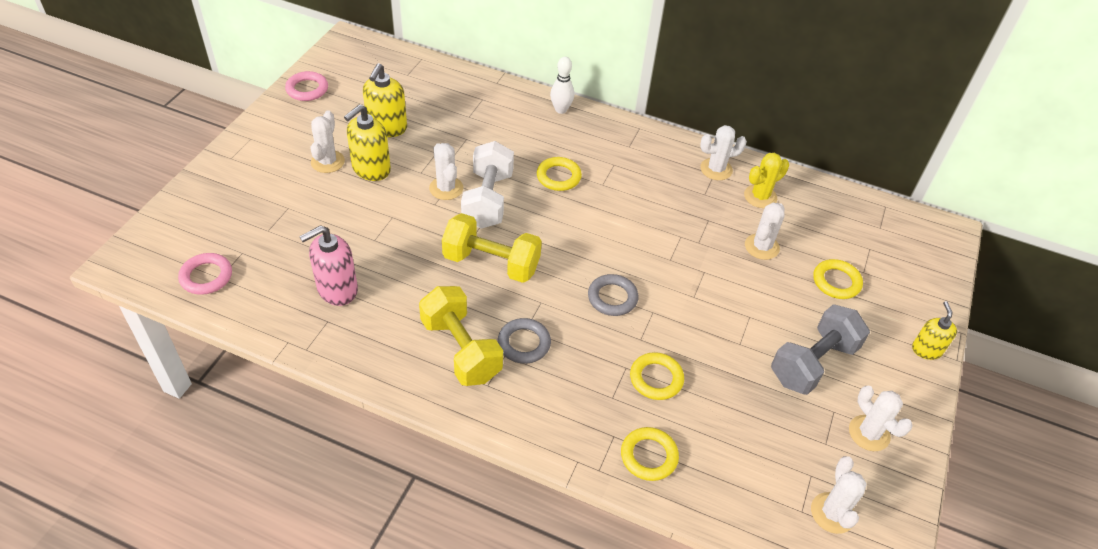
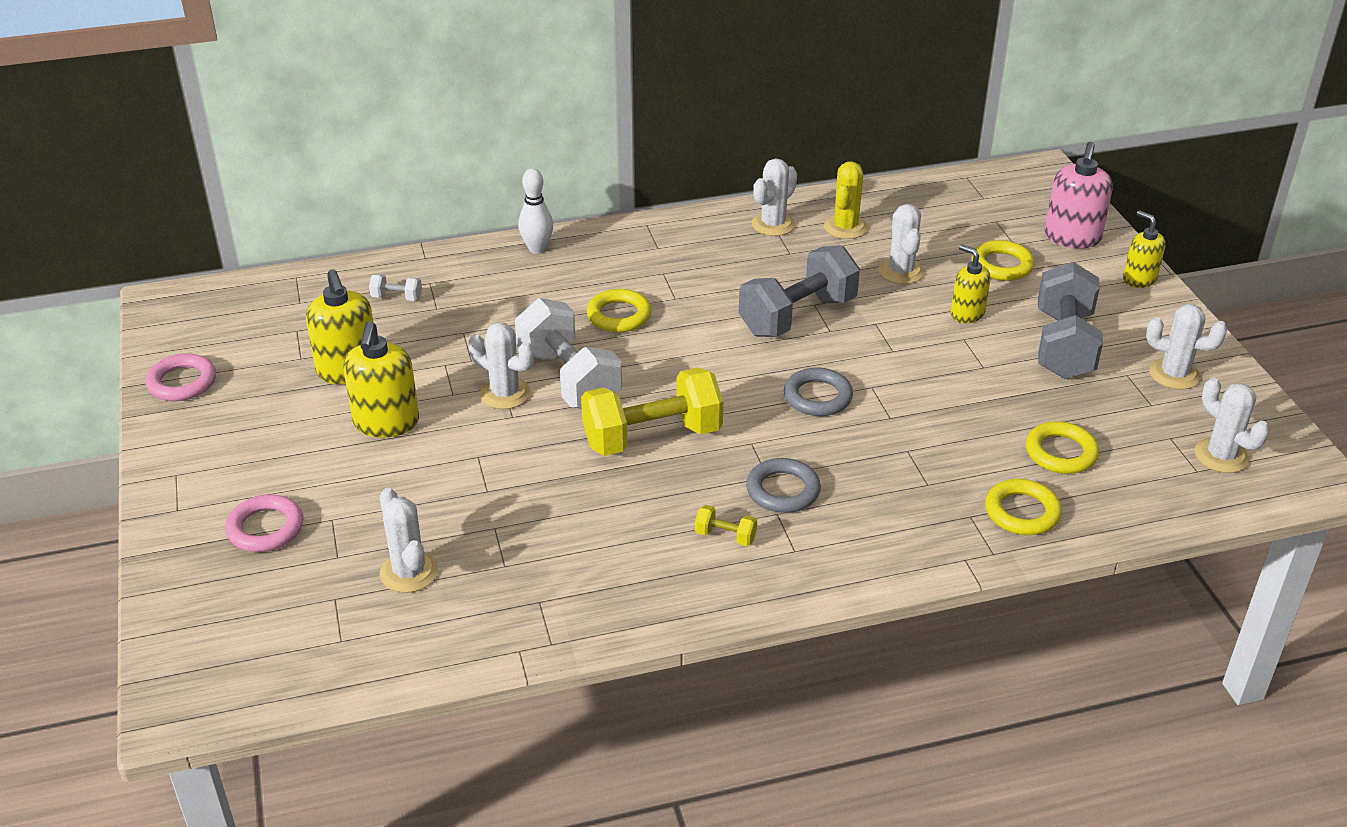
camera: 35 degrees left, 10 degrees down
(206, 276) = (322, 650): pink ring -> pink ring (265, 528)
(327, 162) = (318, 444): white cactus -> white cactus (409, 572)
(337, 289) = (508, 564): pink soap dispenser -> pink soap dispenser (1072, 237)
(456, 98) = (397, 297): none -> white dumbbell
(461, 350) = (725, 536): yellow dumbbell -> yellow dumbbell, size x0.41
(656, 379) = (947, 443): yellow ring -> yellow ring (1061, 453)
(661, 238) = (797, 316): none -> grey dumbbell
(772, 301) = (967, 314): none -> yellow soap dispenser

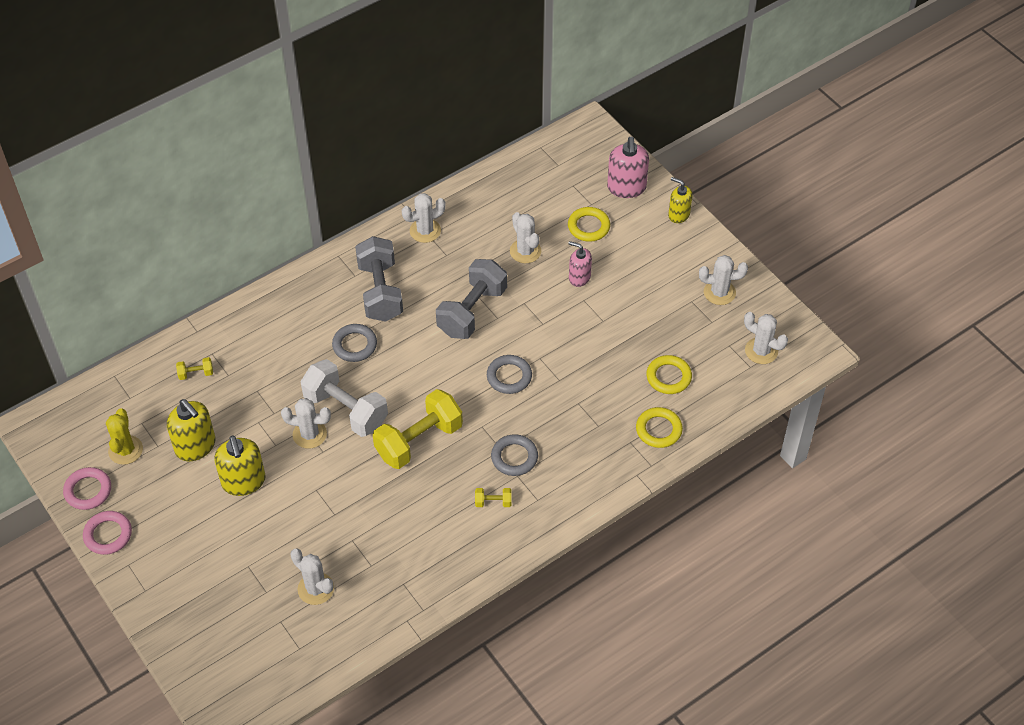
camera: 20 degrees left, 15 degrees up
(265, 528) = (210, 586): pink ring -> pink ring (108, 535)
(397, 297) = (196, 373): white dumbbell -> yellow dumbbell
(537, 249) = (272, 300): white bowling pin -> none
(619, 315) = (354, 345): yellow ring -> grey ring
(773, 224) = (425, 231): white cactus -> white cactus turned 45 degrees clockwise
(845, 227) = (475, 220): yellow cactus -> yellow cactus (125, 450)
(967, 314) = (579, 277): yellow soap dispenser -> pink soap dispenser
(1064, 345) = (647, 287): grey dumbbell -> grey dumbbell (380, 291)

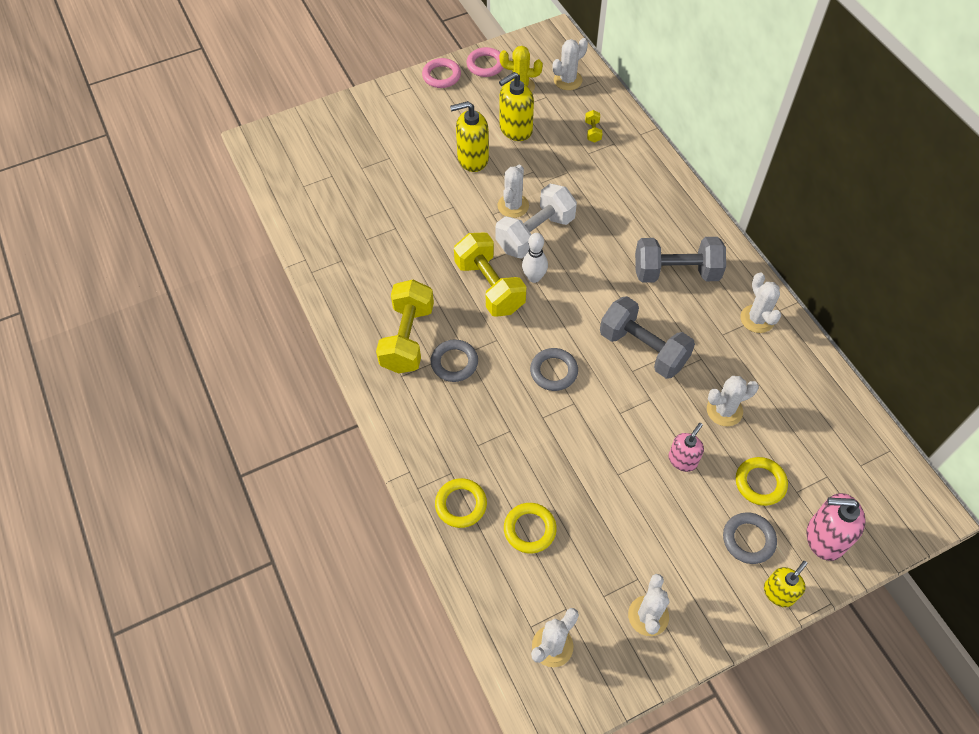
camera: 100 degrees right, 5 degrees up
(316, 589) = (355, 200): white cactus -> white cactus (568, 80)
(354, 345) = (610, 246): grey ring -> grey ring (748, 539)
(402, 404) = (534, 277): none -> white bowling pin
(493, 502) = (407, 338): yellow dumbbell -> yellow dumbbell, size x2.43

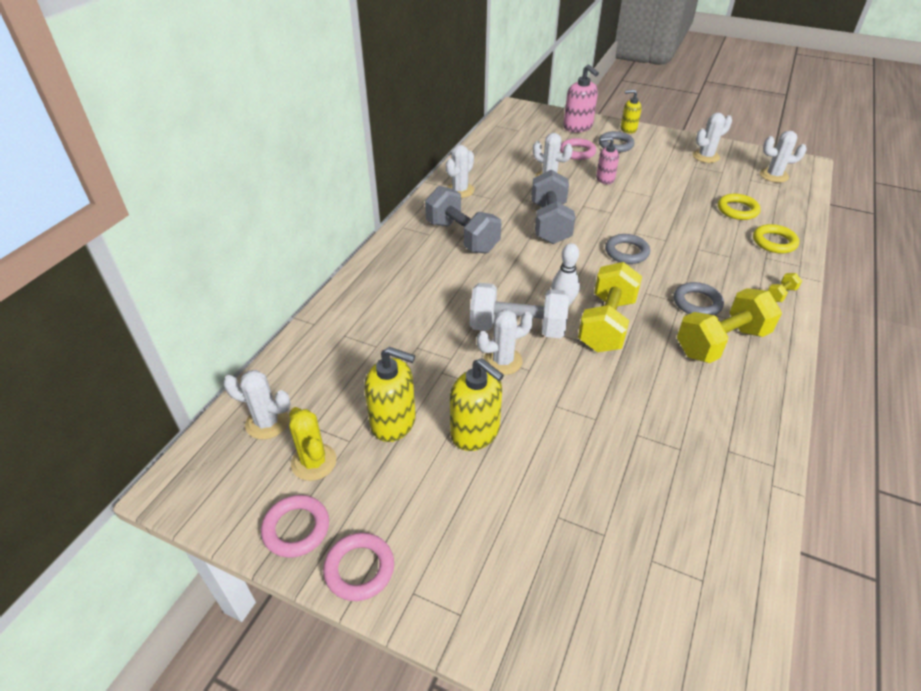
camera: 130 degrees left, 15 degrees down
(592, 132) = (341, 358): yellow dumbbell -> yellow dumbbell (780, 294)
(760, 483) = (577, 152): yellow ring -> pink ring

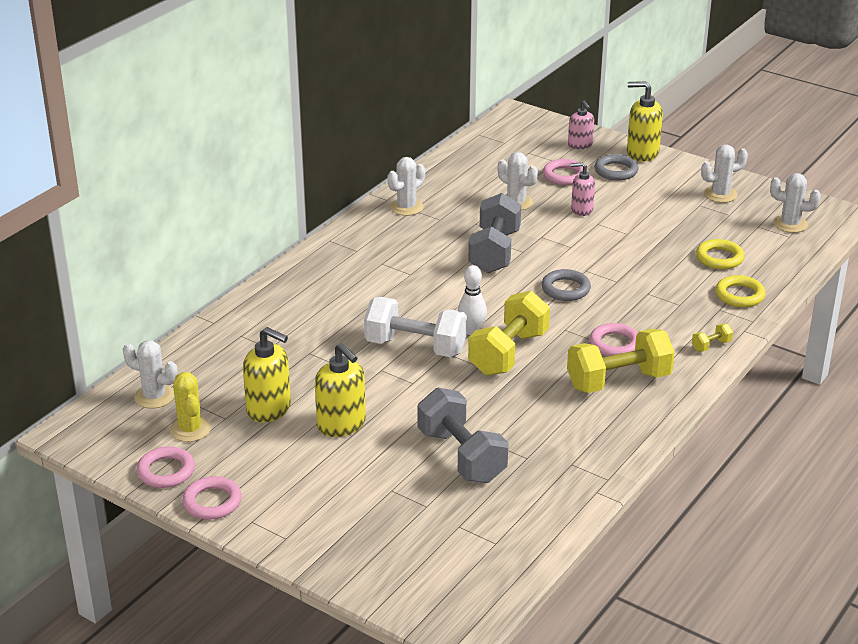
camera: 10 degrees right, 10 degrees down
(462, 237) = (391, 256): grey dumbbell -> grey dumbbell (461, 456)
(502, 361) = (389, 373): white cactus -> none
(578, 127) = (580, 145): pink soap dispenser -> pink soap dispenser, size x0.64
(628, 129) = (642, 153): yellow soap dispenser -> yellow soap dispenser, size x1.55
(697, 303) = (615, 344): grey ring -> pink ring

